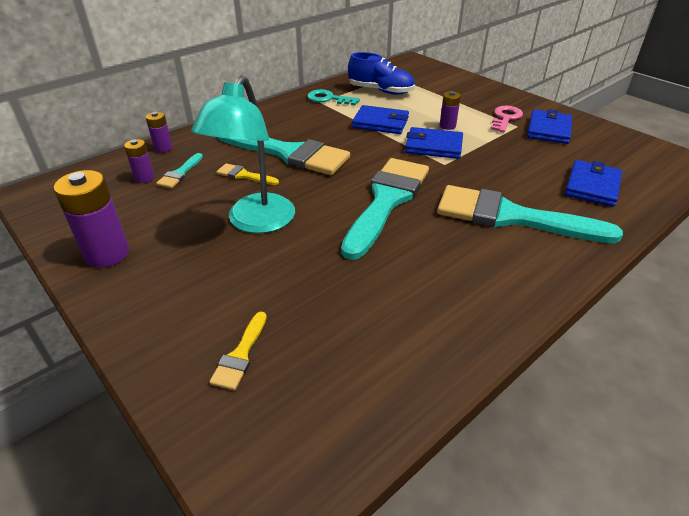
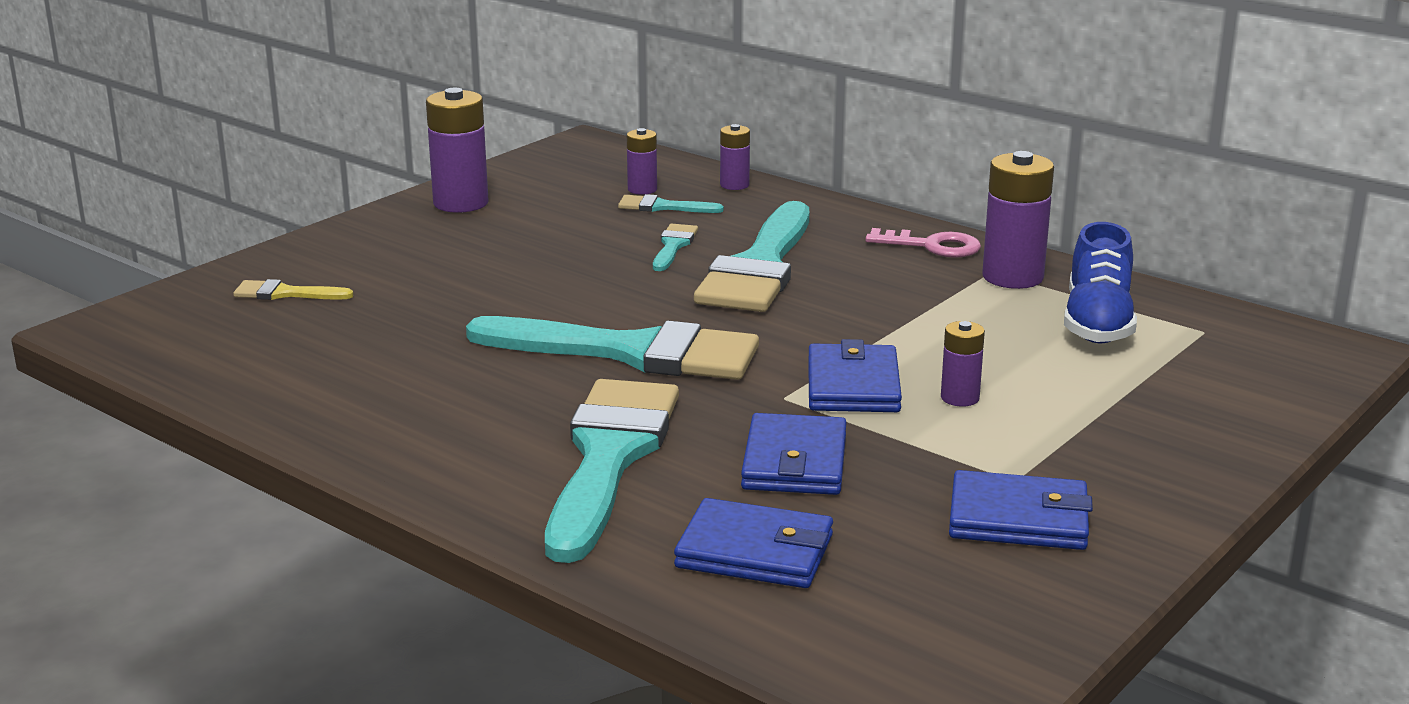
camera: 80 degrees right, 15 degrees down
(244, 175) = (673, 246): yellow brush -> turquoise brush
(255, 222) = (545, 269): turquoise lamp -> none
(328, 99) = (1012, 277): turquoise key -> purple battery
(380, 123) = (929, 331): blue wallet -> blue wallet (794, 462)
(505, 118) = (1050, 465): pink key -> pink key (932, 246)

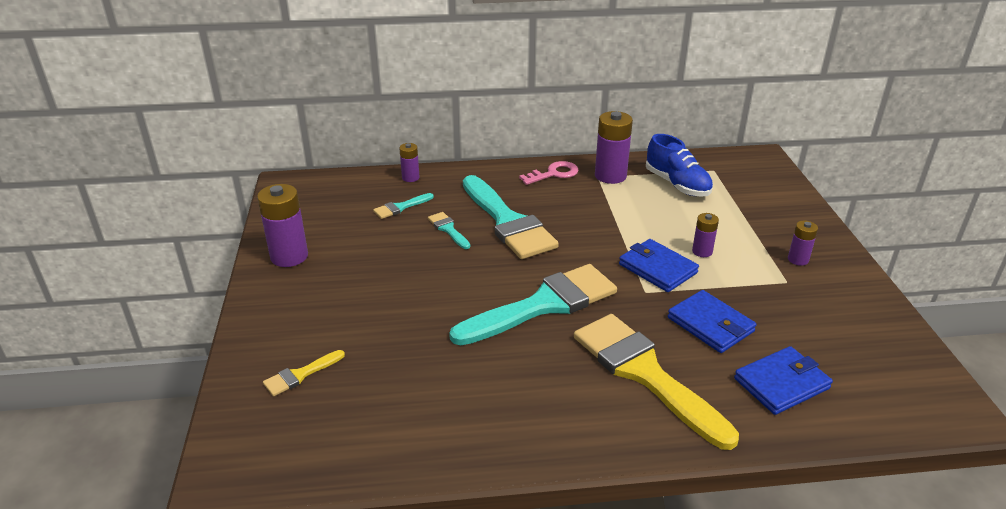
camera: 45 degrees left, 10 degrees up
(609, 458) = (645, 373): turquoise brush -> yellow brush
(642, 189) = (371, 201): purple battery -> purple battery (798, 259)
(1018, 518) = (820, 301): blue wallet -> none

